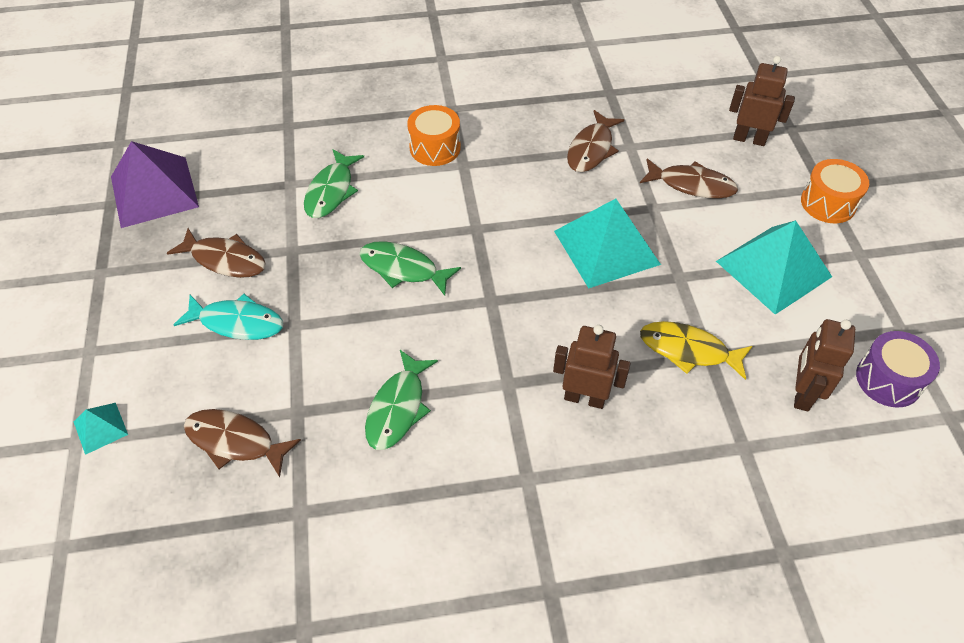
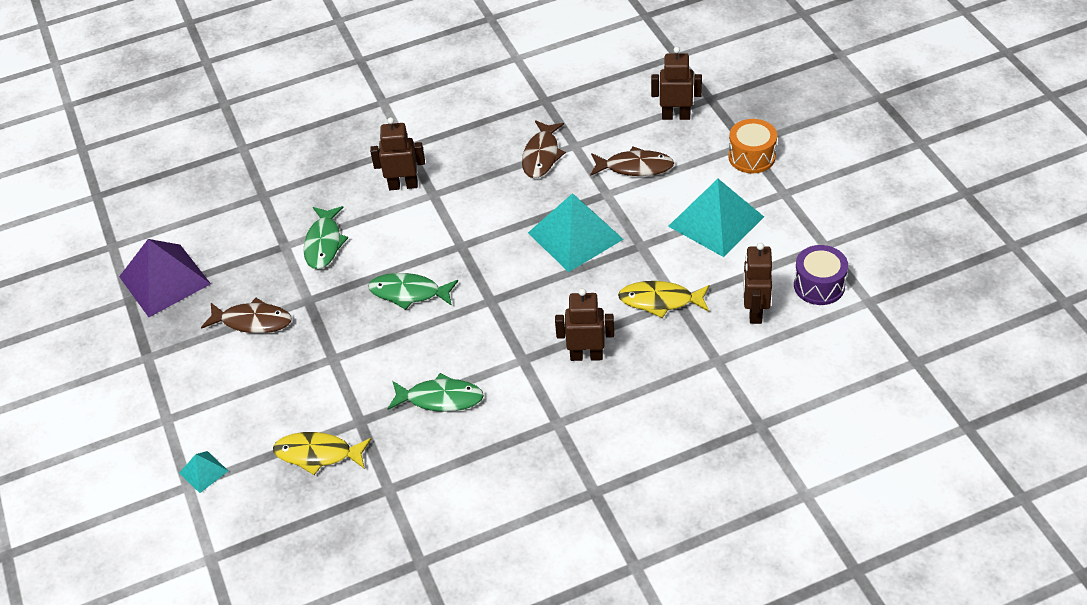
camera: 10 degrees left, 5 degrees down
(235, 441) = (318, 454): brown fish -> yellow fish
(237, 322) = (283, 368): turquoise fish -> none
(398, 408) = (440, 398): green fish -> green fish turned 90 degrees counterclockwise
(435, 148) = (403, 185): orange drum -> brown robot

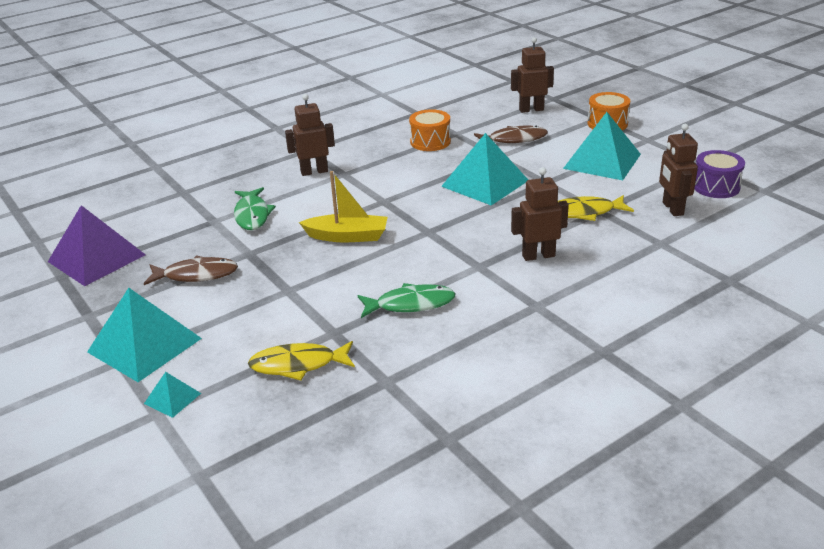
camera: 15 degrees left, 15 degrees down
(190, 404) = (144, 345): none -> turquoise pyramid
(409, 293) = (347, 236): green fish -> yellow boat
(541, 155) = (430, 142): brown fish -> orange drum

